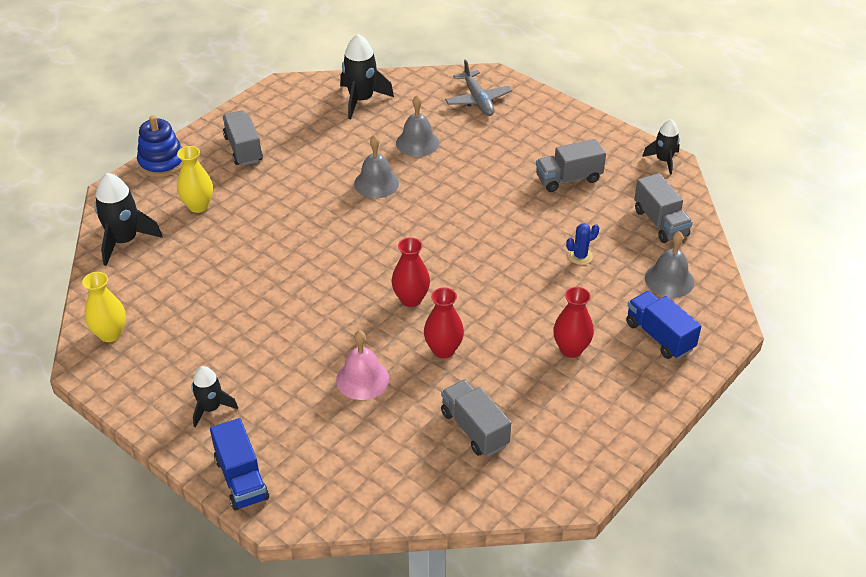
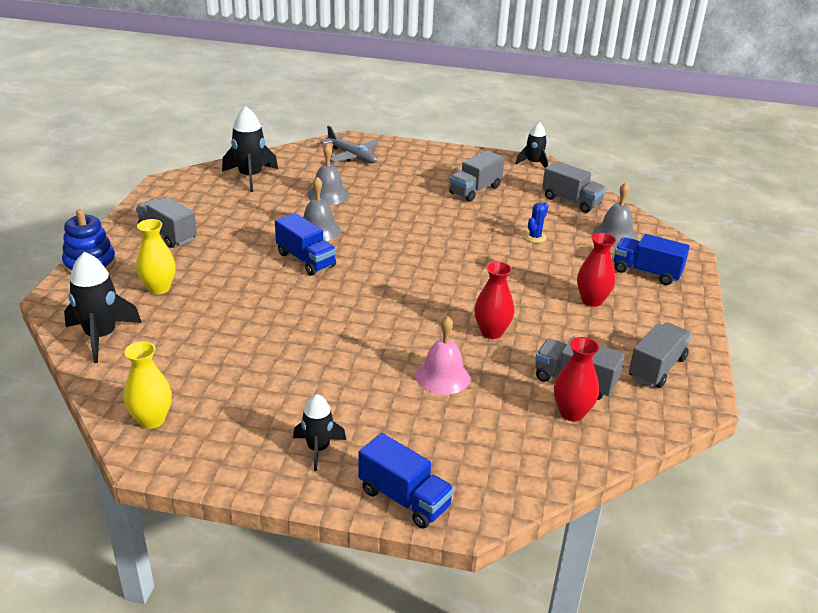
camera: 30 degrees left, 10 degrees down
(340, 214) = (306, 260): none -> blue truck
(411, 299) = (428, 304): red vase -> red vase (571, 413)
(565, 444) = (656, 368): none -> grey truck

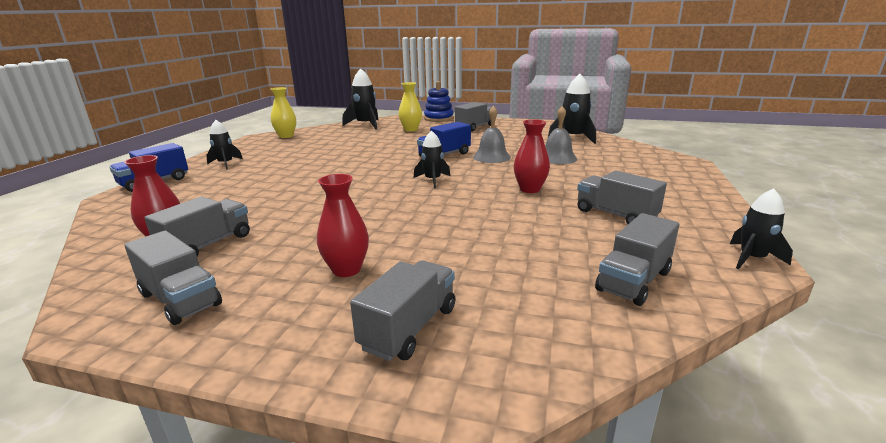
camera: 95 degrees right, 10 degrees down
(352, 156) = (647, 163): grey plane -> none
(397, 267) = (433, 180): none -> black rocket
(442, 376) = (266, 193): pink bell -> none
(491, 332) = (313, 212): red vase -> red vase (530, 189)
(535, 237) = (504, 244): blue cactus -> none
(615, 235) = (531, 311): grey bell -> none
(646, 272) = (409, 328): blue truck -> grey truck

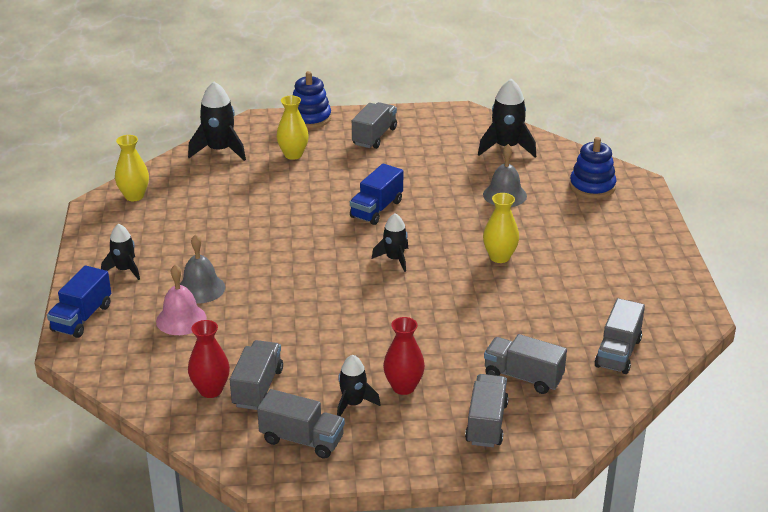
camera: 20 degrees left, 10 degrees up
(219, 192) = (181, 319): none -> pink bell
(491, 157) = (432, 204): grey bell -> grey bell (200, 288)
(530, 189) = (499, 257): red vase -> yellow vase
(615, 215) = (588, 281): grey truck -> grey truck (523, 377)
(641, 160) = (592, 186): none -> blue stacking toy
(752, 258) = (696, 313): black rocket -> black rocket (353, 404)

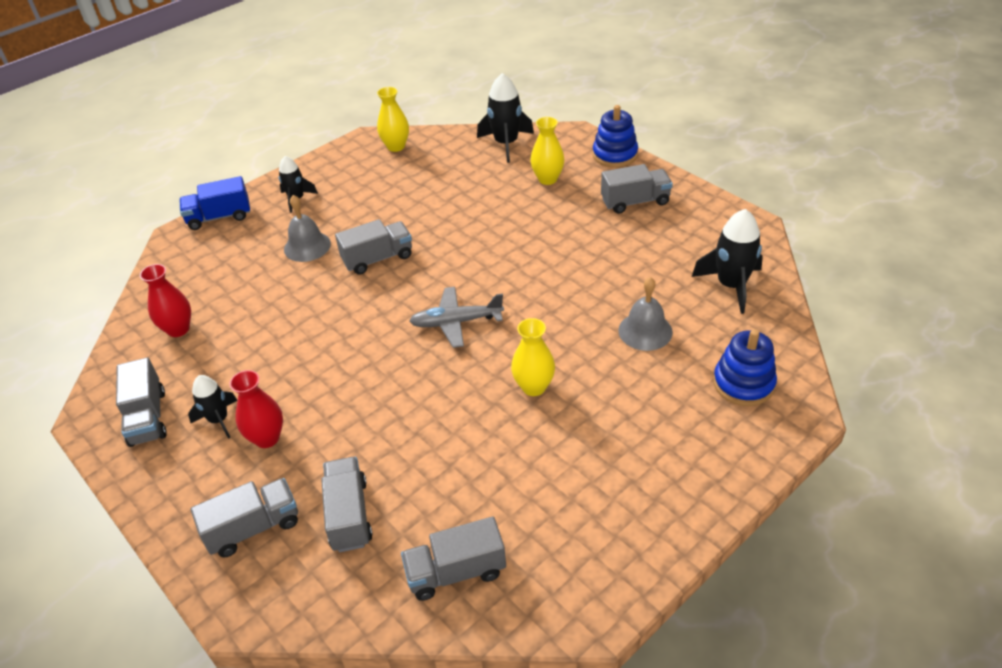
camera: 55 degrees right, 10 degrees up
(181, 319) = (258, 261): pink bell -> none
(257, 388) = (200, 352): grey truck -> grey truck (377, 258)
(376, 209) = (522, 268): blue truck -> none
(394, 259) = (456, 322): black rocket -> grey plane

